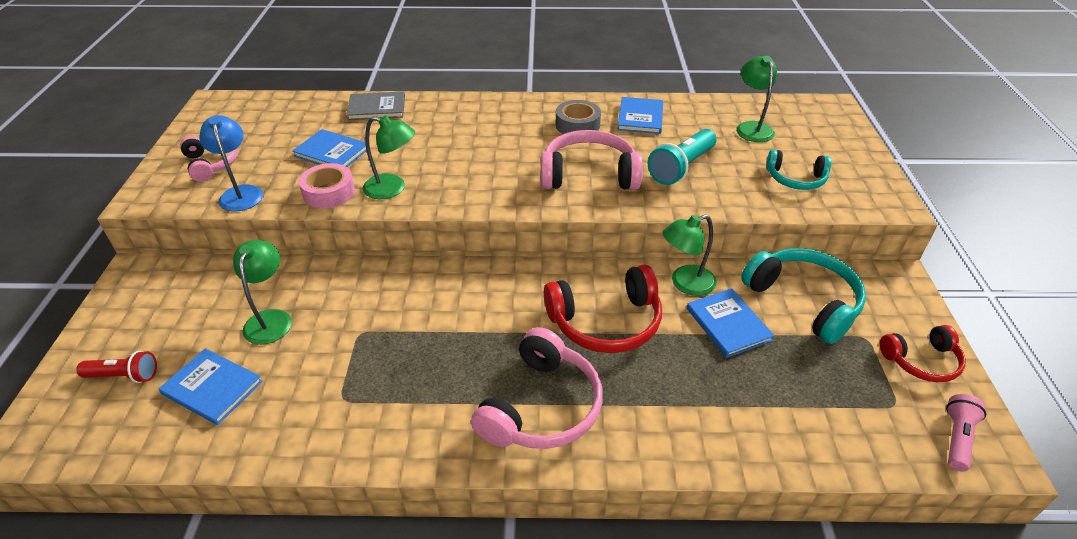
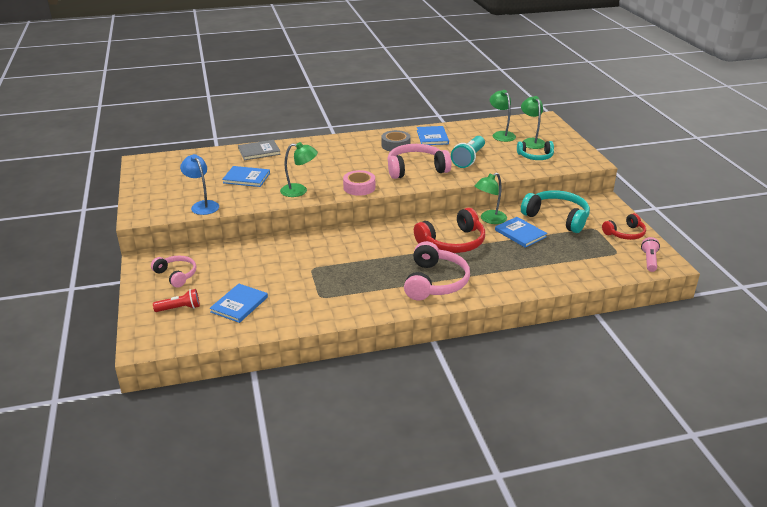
camera: 15 degrees left, 10 degrees down
(211, 164) = (169, 194): pink headphones -> pink headphones (176, 275)
(212, 388) = (239, 304): blue book -> blue book turned 75 degrees counterclockwise
(270, 319) = (252, 270): green lamp -> green lamp (531, 141)
(329, 192) = (260, 198): pink tape -> pink tape (359, 187)

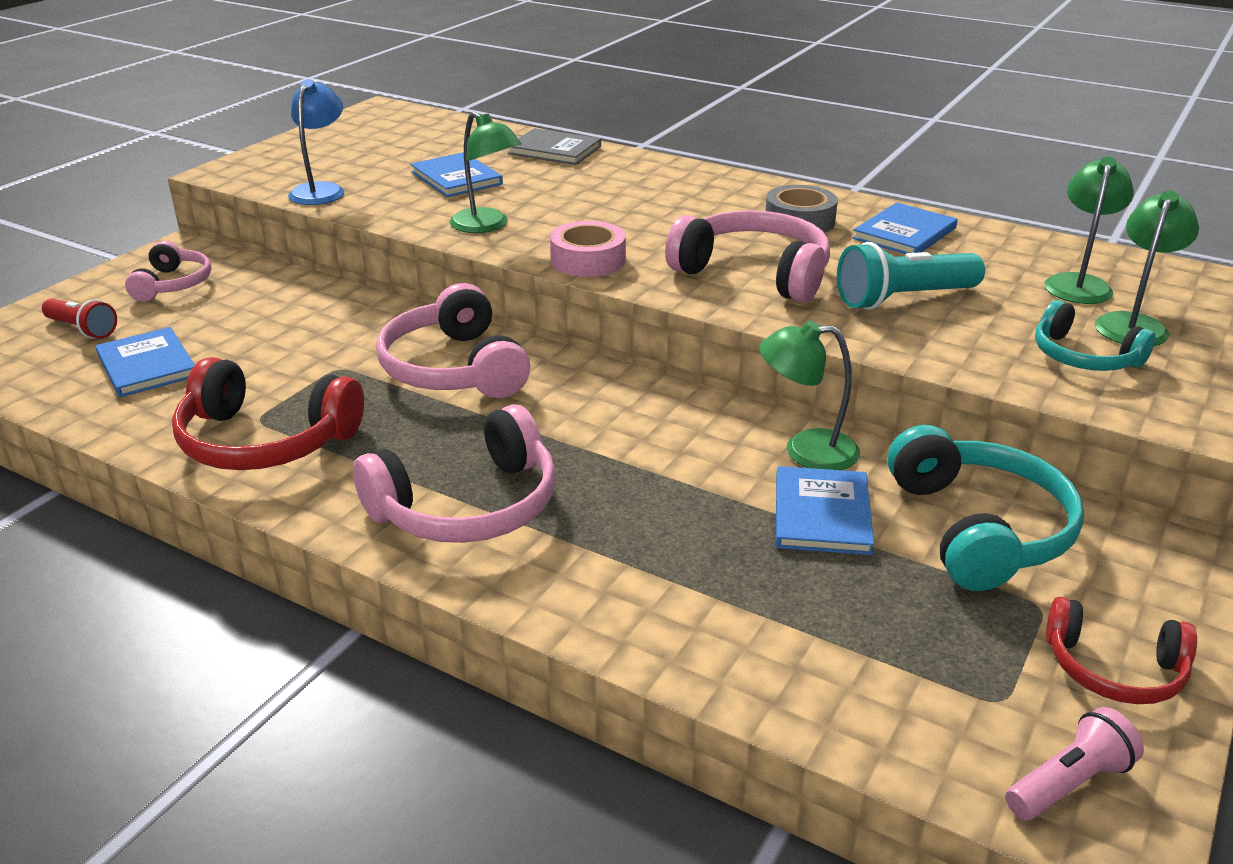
camera: 45 degrees right, 0 degrees up
(239, 304) = (147, 365): blue book -> blue book turned 75 degrees clockwise
(350, 248) = (454, 368): none -> pink headphones
(452, 242) = (644, 453): red headphones -> red headphones (265, 441)

